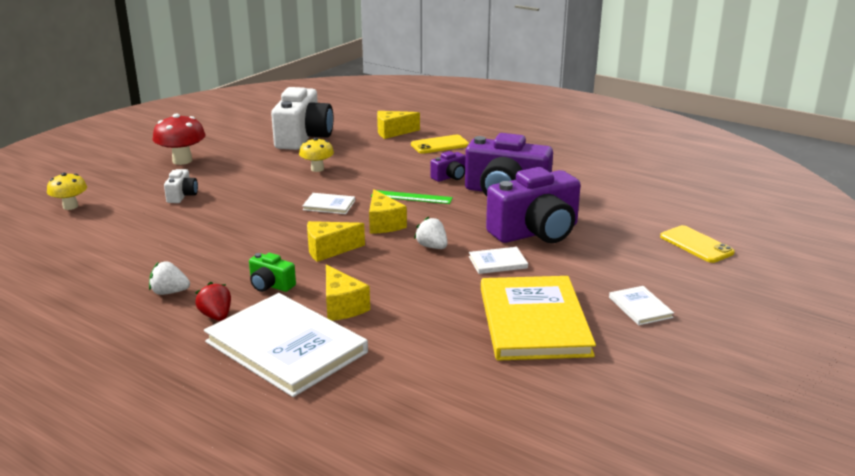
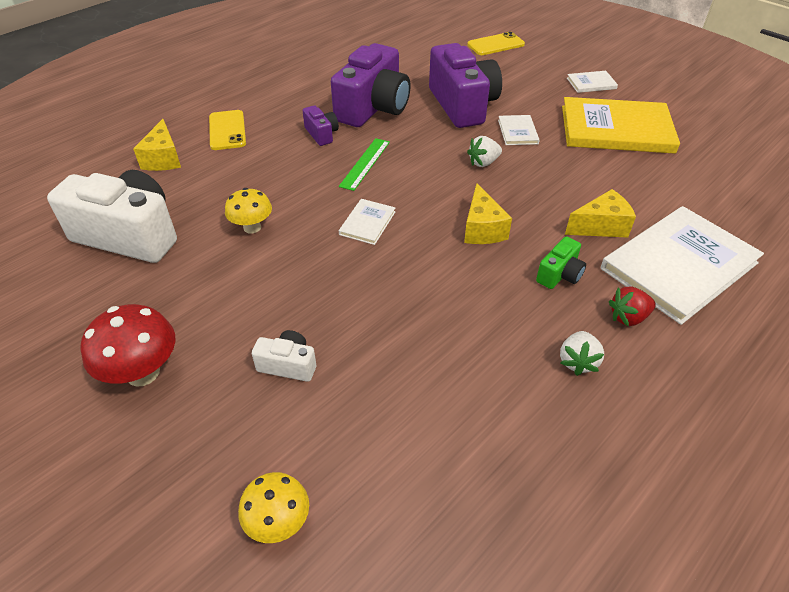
camera: 80 degrees left, 20 degrees up
(383, 224) = (426, 187): yellow cheese -> none

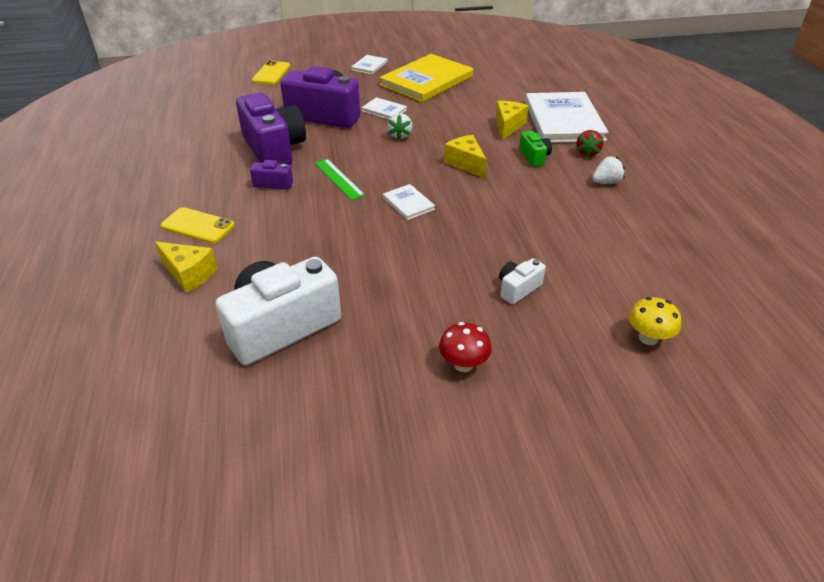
camera: 55 degrees left, 5 degrees down
(143, 372) = (463, 364): red mushroom -> red mushroom, size x0.66
(252, 227) = (351, 256): yellow mushroom -> none
(482, 229) = (465, 164): yellow cheese -> yellow cheese turned 150 degrees counterclockwise
(577, 361) = (606, 182): white strawberry -> white strawberry turned 75 degrees counterclockwise

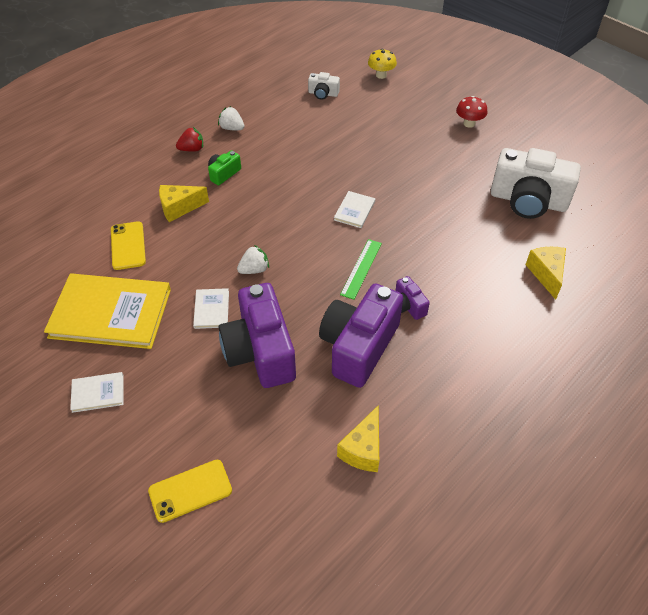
camera: 125 degrees left, 10 degrees up
(198, 226) = (504, 311): yellow phone -> yellow phone (128, 245)
(465, 164) = (268, 206): yellow cheese -> yellow cheese (363, 449)
(518, 289) = (391, 127): white camera -> white camera (323, 94)
(563, 120) = (140, 179): white book -> none

